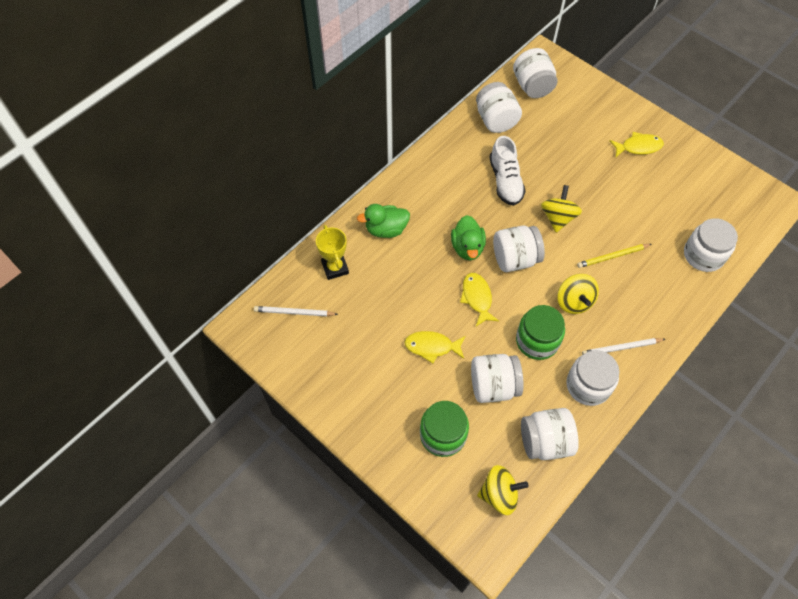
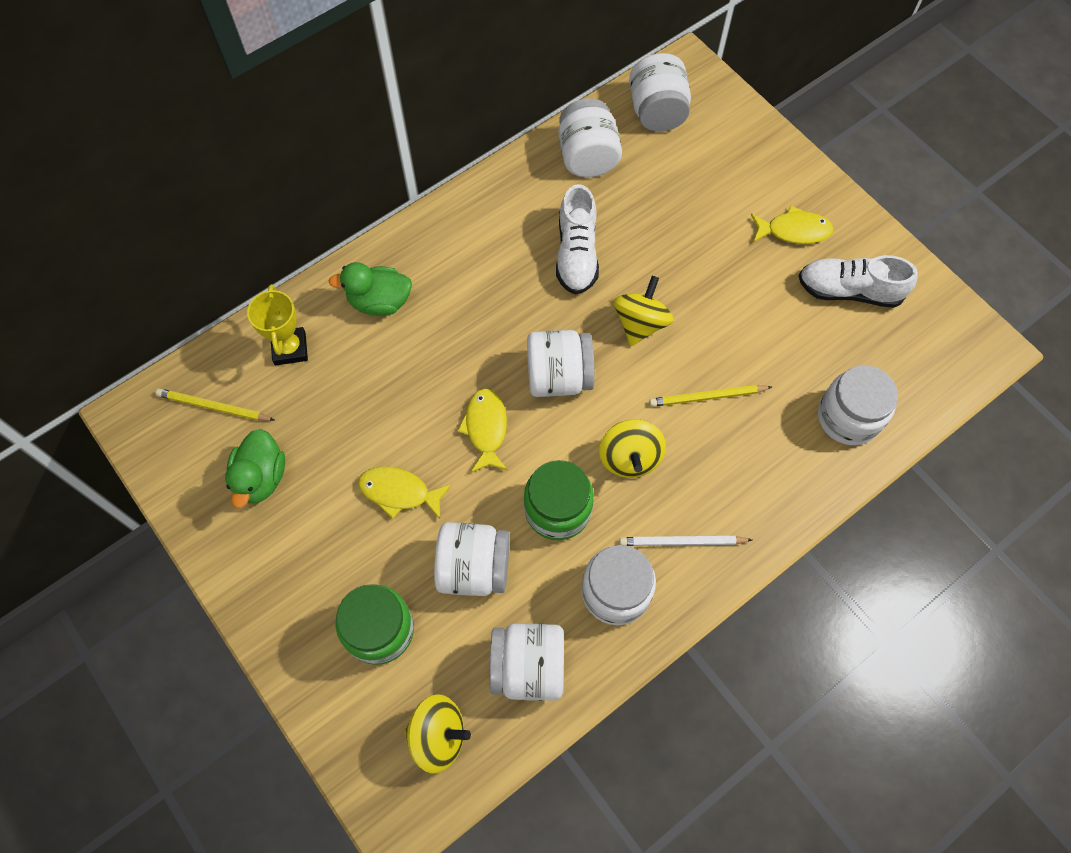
camera: 10 degrees right, 5 degrees up
(294, 312) = (213, 407): white pencil -> yellow pencil
(467, 247) = (492, 348): green duck -> green duck (261, 477)
(682, 178) = (849, 291): none -> white shoe

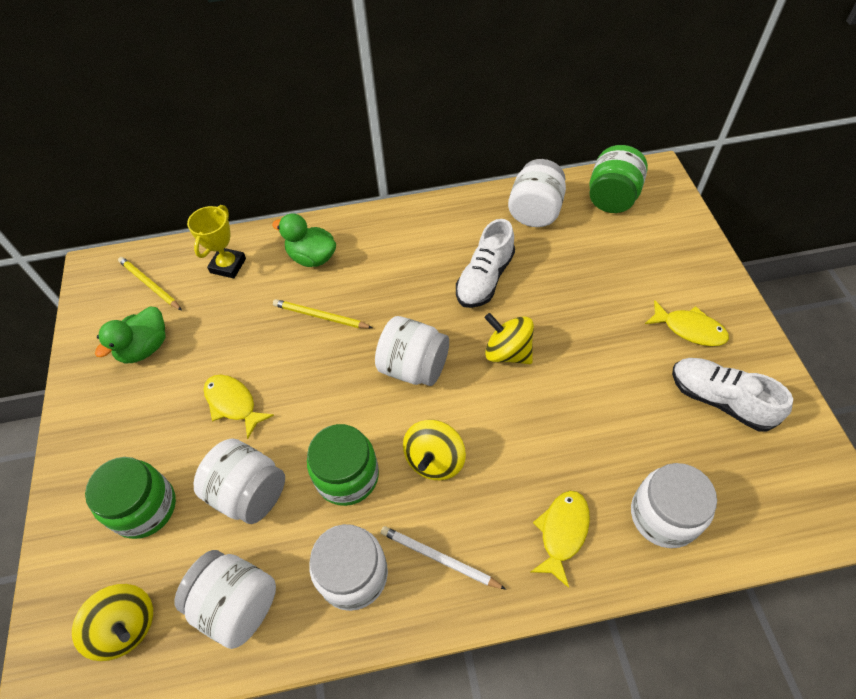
camera: 30 degrees right, 10 degrees down
(486, 428) = (330, 383): yellow fish -> yellow fish (562, 532)
(640, 323) = (508, 352): yellow spinning top -> yellow spinning top turned 105 degrees counterclockwise
(657, 112) = (612, 198): white jar -> green jar
(707, 397) = (534, 438): yellow pencil -> yellow pencil (320, 316)

